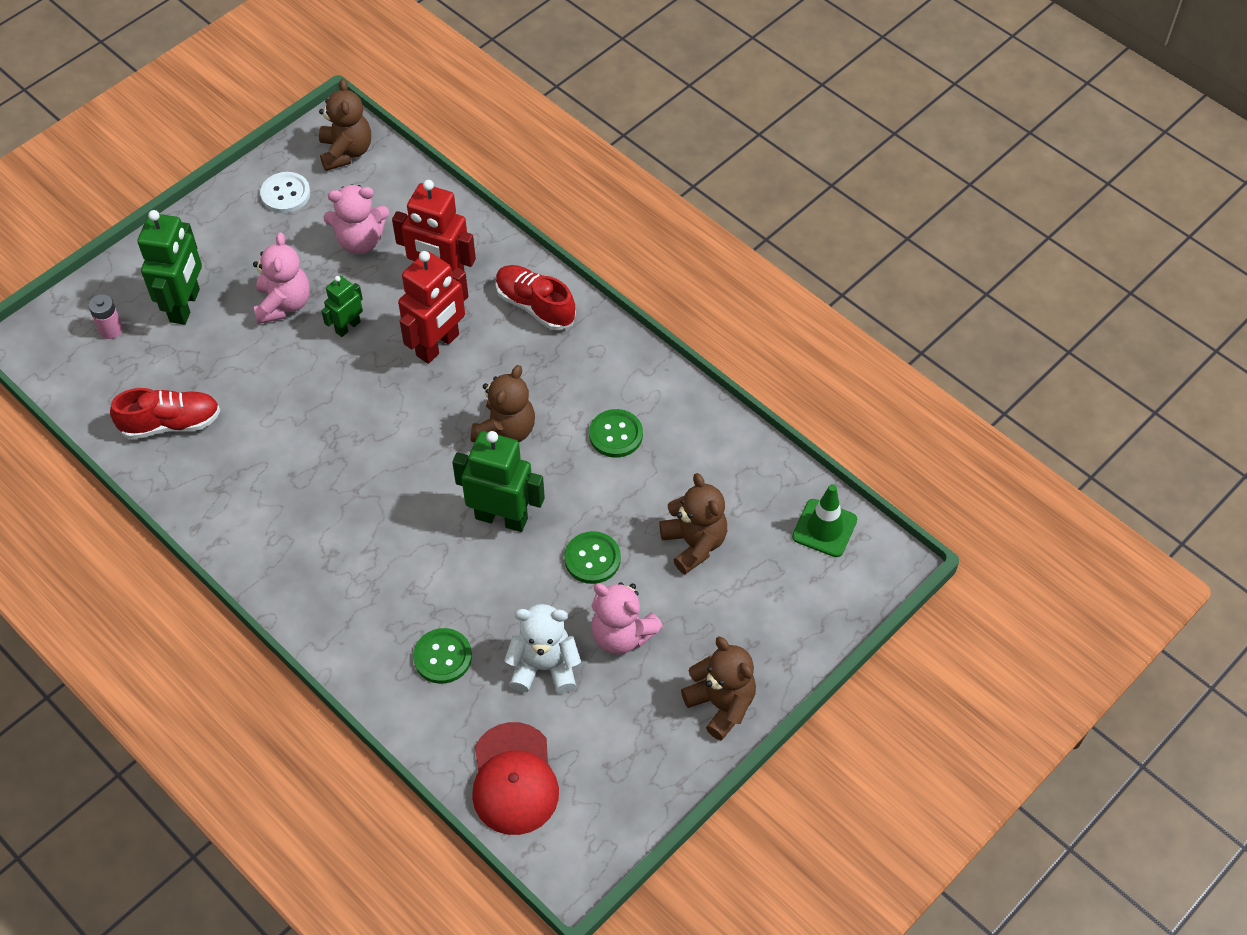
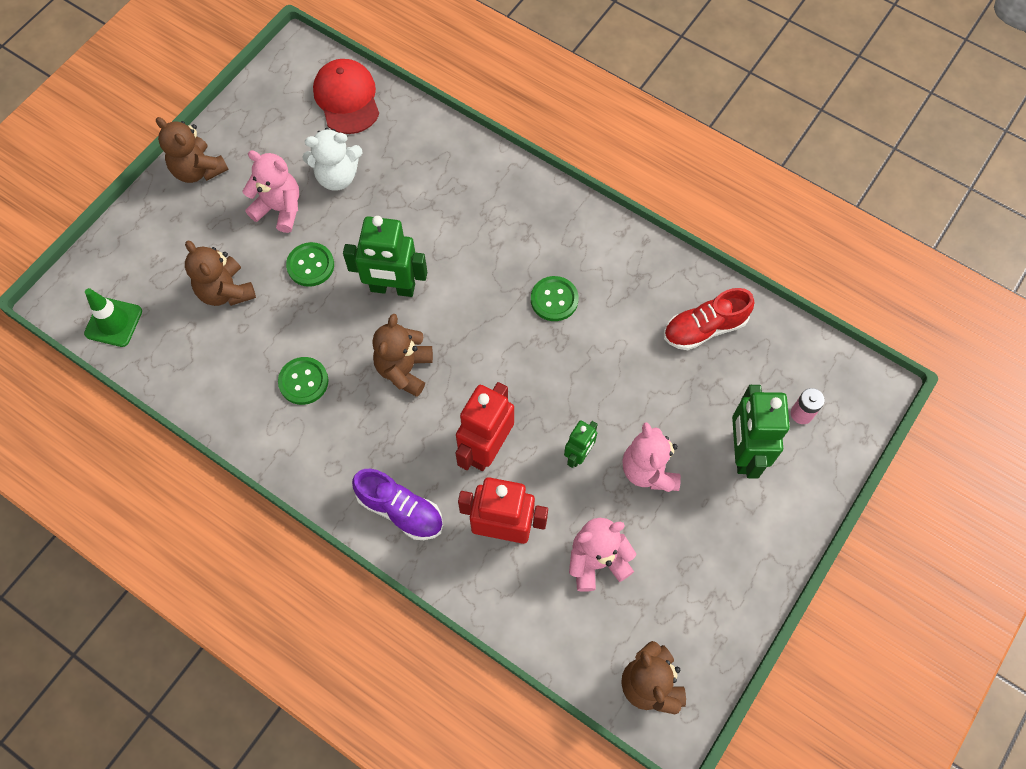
camera: 170 degrees right, 10 degrees up
(285, 194) = (696, 610): white button -> none
(443, 657) = (417, 172): green button -> green button (554, 299)
(535, 306) = (400, 510): red shoe -> purple shoe

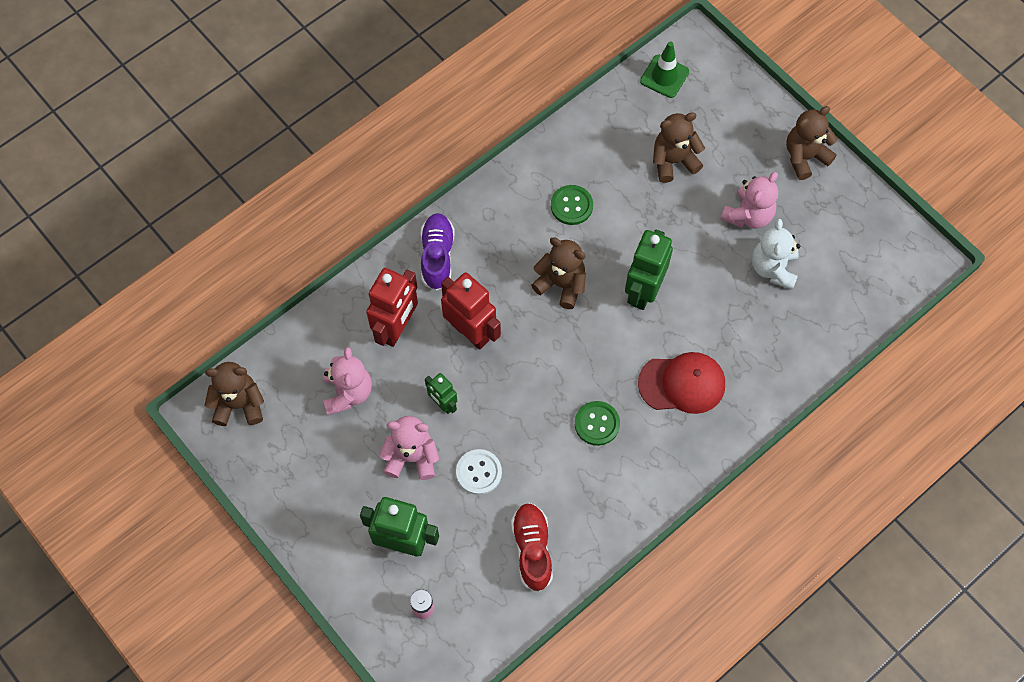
camera: 105 degrees right, 0 degrees up
(310, 265) = (683, 230): green button -> none
(347, 98) = (862, 293): red cap -> red cap (682, 384)
(400, 510) = (437, 256): purple shoe -> purple shoe turned 135 degrees clockwise
(643, 398) = (479, 472): none -> white button

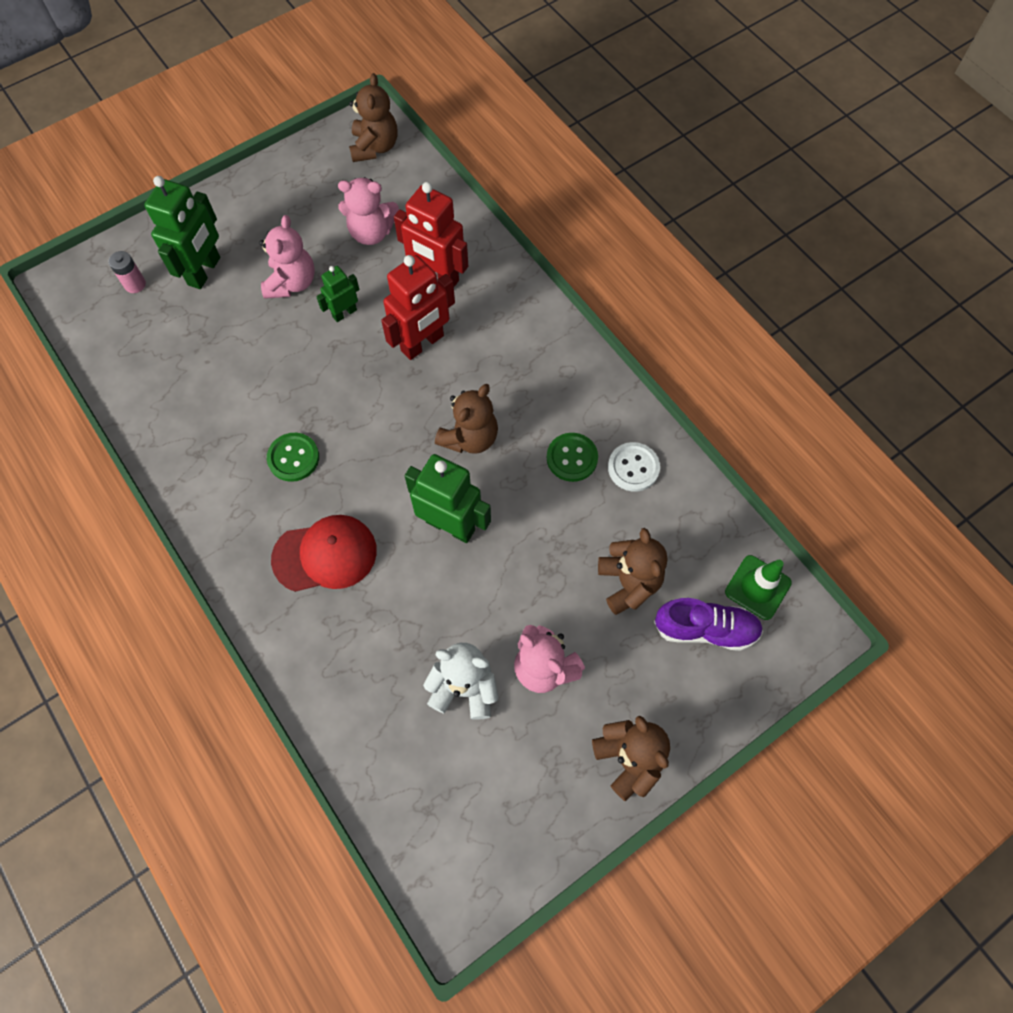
camera: 95 degrees right, 0 degrees up
(437, 256) = (518, 318): purple shoe -> purple shoe (705, 629)
(479, 472) = (262, 340): white button -> white button (633, 468)
(532, 549) = (168, 383): red shoe -> none
(682, 384) = (325, 555): red cap -> red cap turned 105 degrees counterclockwise

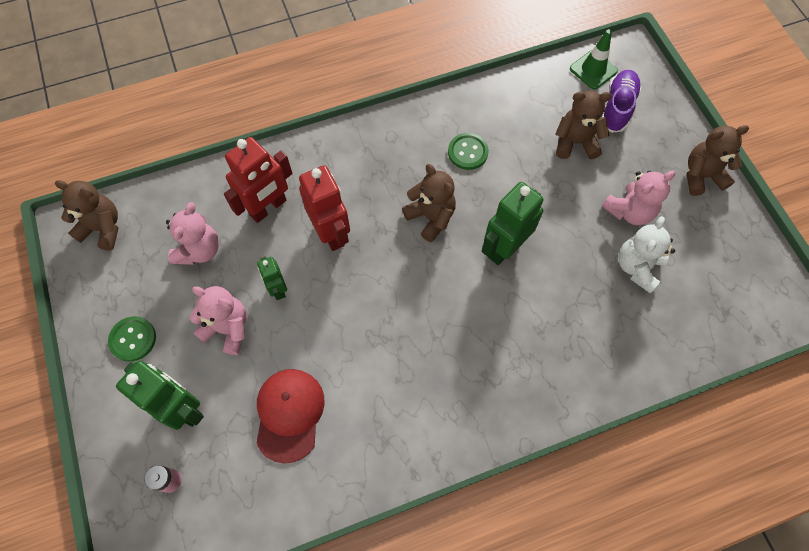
camera: 75 degrees left, 0 degrees up
(293, 458) = (412, 357): green button -> green button (133, 339)
(325, 555) = (509, 347): red cap -> red cap (289, 414)
(633, 468) = (486, 116): white button -> none

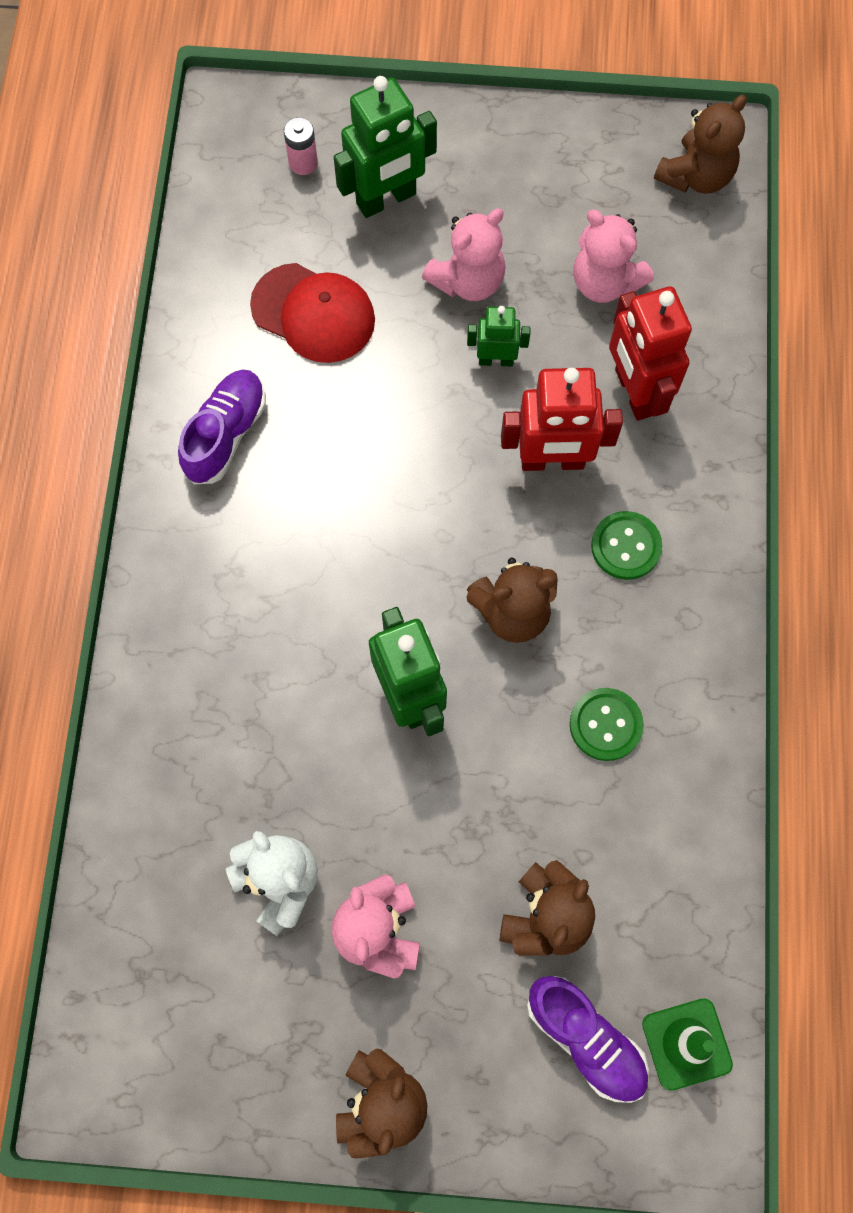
camera: 115 degrees right, 5 degrees up
(133, 339) = (507, 170): green button -> green button (626, 546)
(400, 427) = (226, 434): none -> purple shoe

